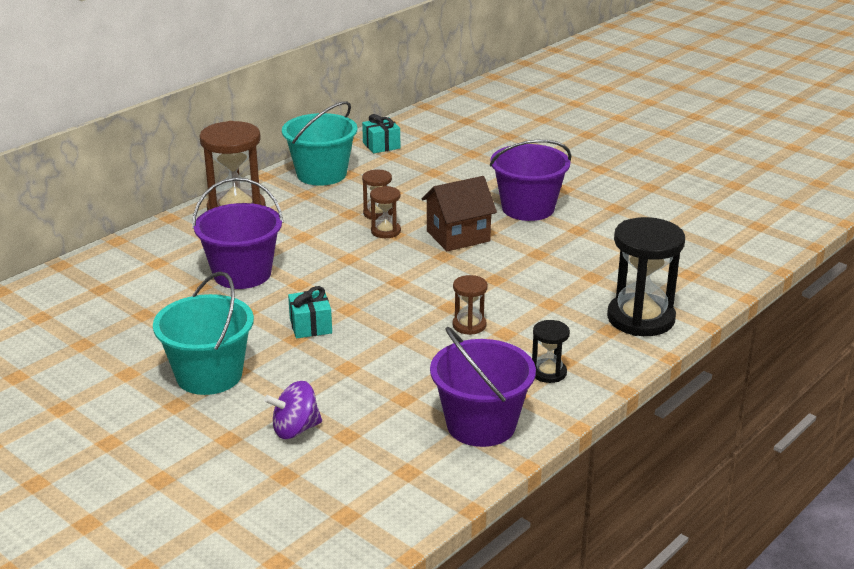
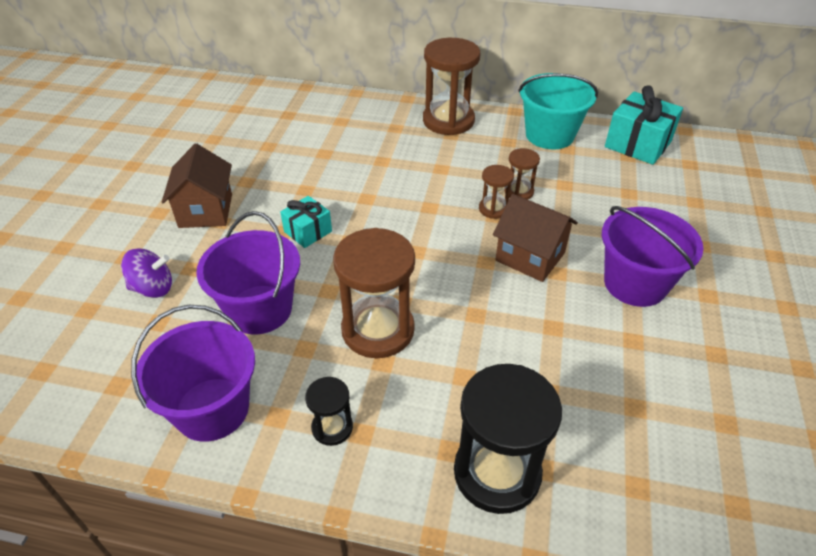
camera: 60 degrees right, 15 degrees up
(209, 375) = (206, 211): turquoise bucket -> brown house
(242, 274) = (357, 164): purple bucket -> purple bucket (259, 309)
(295, 429) = (153, 288): purple spinning top -> purple spinning top turned 135 degrees clockwise
(381, 145) = (638, 144): turquoise gift -> turquoise gift, size x1.69
(469, 325) = (378, 330): brown hourglass -> brown hourglass, size x2.01

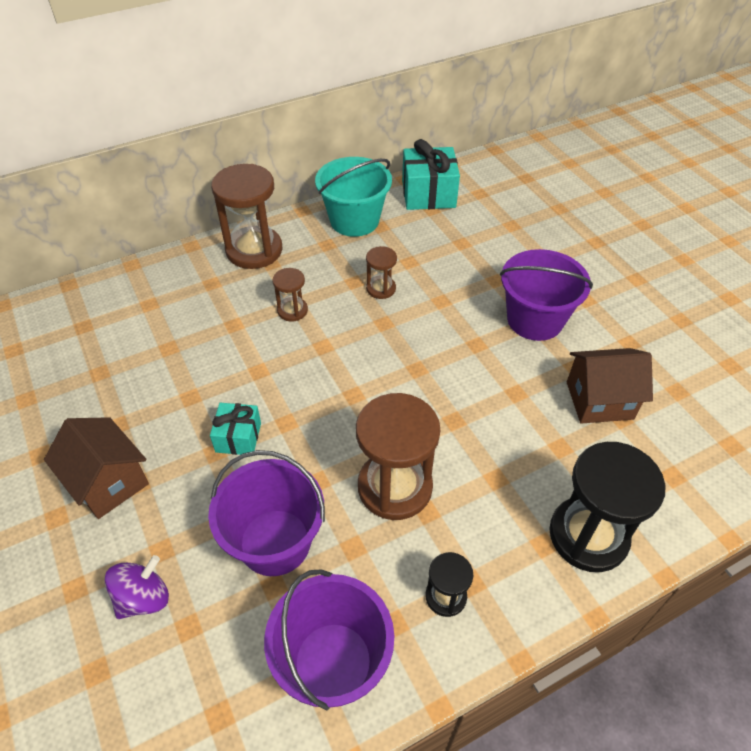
camera: 40 degrees left, 5 degrees up
(493, 209) = (376, 316): brown hourglass -> brown hourglass (292, 310)
(530, 256) = (444, 343): brown house -> brown house (599, 400)

